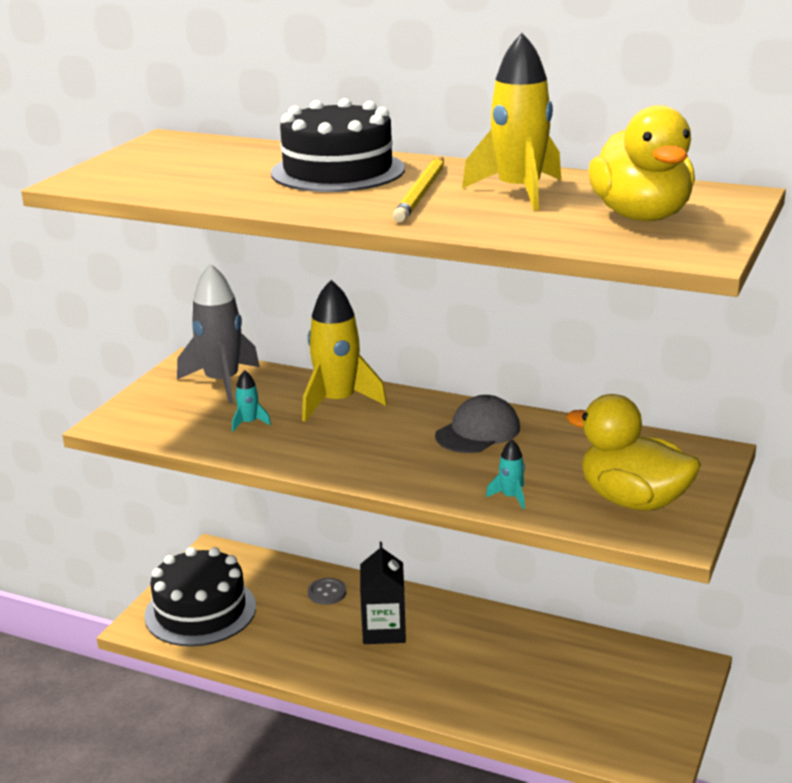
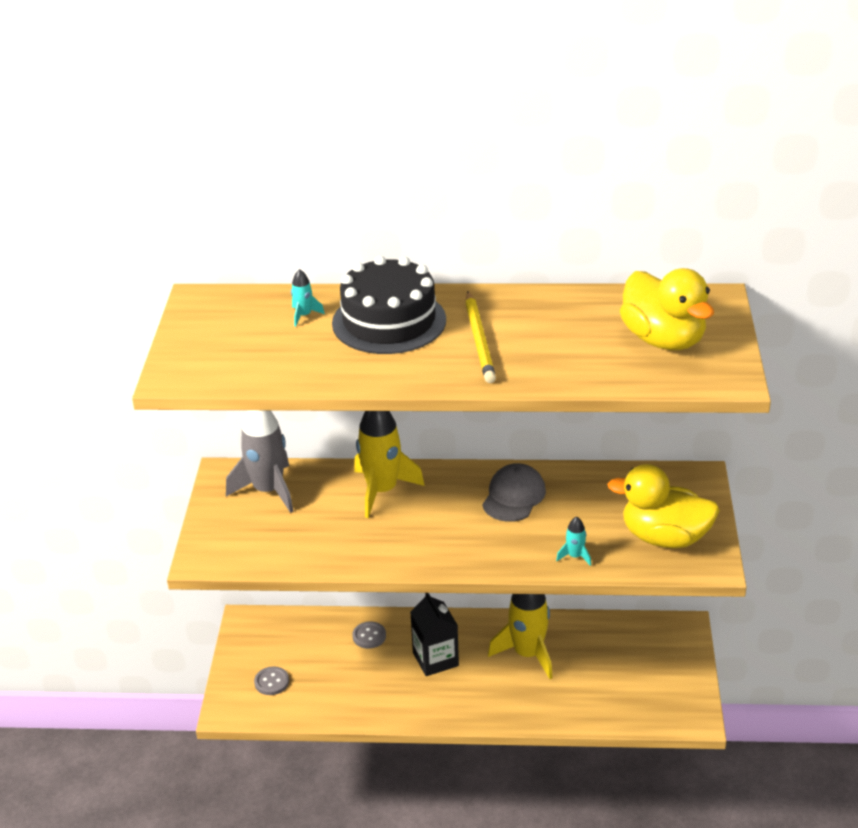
camera: 20 degrees left, 10 degrees up
(200, 611) = (271, 682): black cake -> grey button
(249, 423) = (322, 530): turquoise rocket -> turquoise rocket (304, 315)
(519, 192) = (554, 324): yellow rocket -> yellow rocket (527, 654)

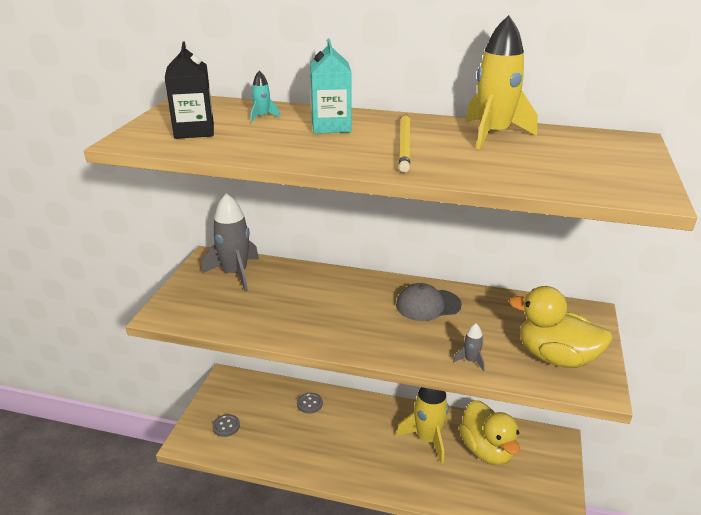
camera: 10 degrees right, 5 degrees down
(382, 491) = (322, 286): yellow rocket -> yellow rocket (493, 134)
(389, 321) = (331, 126): black cake -> turquoise carton
(435, 659) = (354, 430): black carton -> black carton (194, 131)
(514, 496) = (428, 305): grey cap -> grey cap turned 135 degrees counterclockwise
(575, 556) = (470, 361): turquoise rocket -> grey rocket
(663, 340) = (581, 161): yellow duck -> yellow duck (487, 450)

